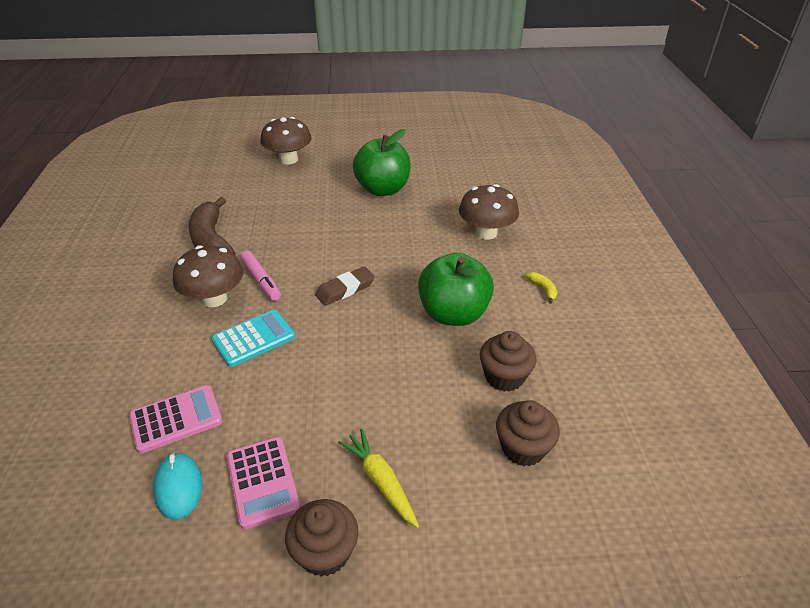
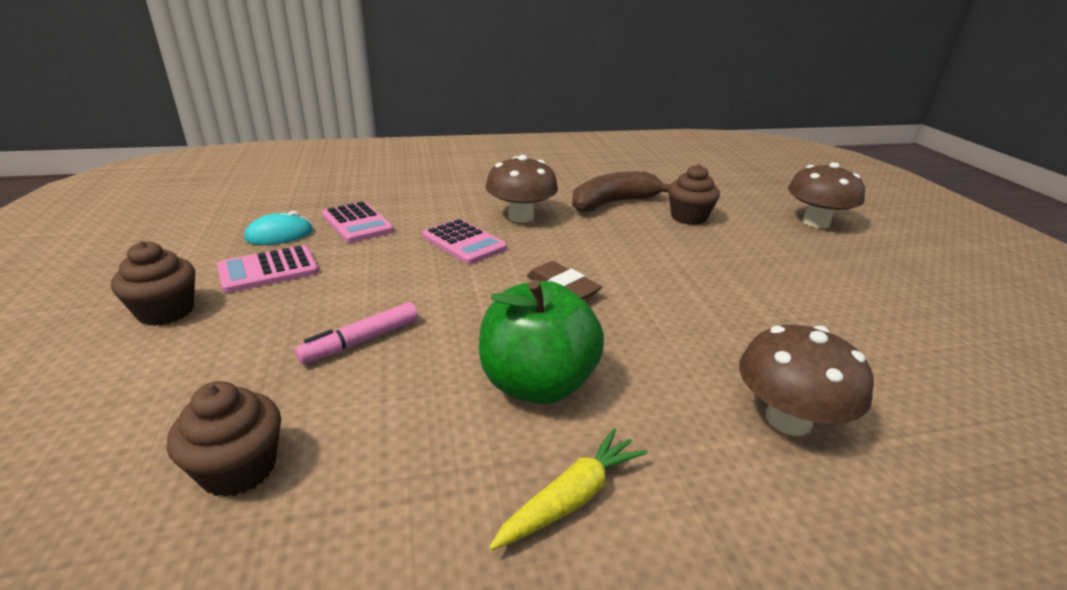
camera: 80 degrees right, 10 degrees down
(253, 338) = (464, 242): turquoise calculator -> pink calculator
(261, 280) = (559, 235): pink marker -> pink marker (361, 341)
(380, 481) = (237, 338): yellow carrot -> yellow carrot (571, 498)
(383, 189) = (819, 297): green apple -> none
(504, 377) = (394, 446): brown cupcake -> brown cupcake (688, 217)
(543, 289) = (646, 510): yellow banana -> none

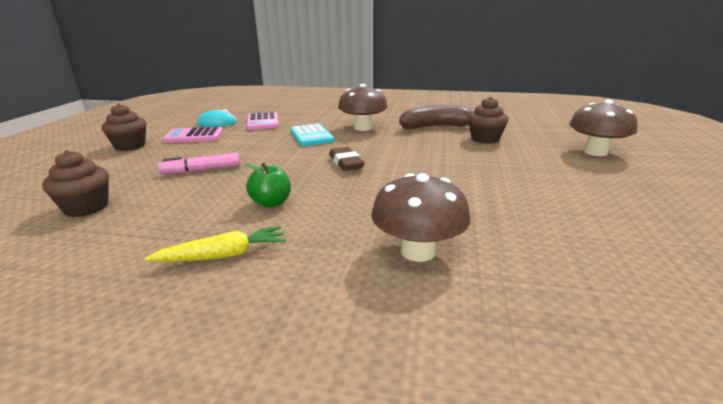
camera: 25 degrees right, 5 degrees down
(464, 242) = (311, 136): pink calculator -> turquoise calculator
(537, 384) = (271, 203): green apple -> green apple, size x0.53

